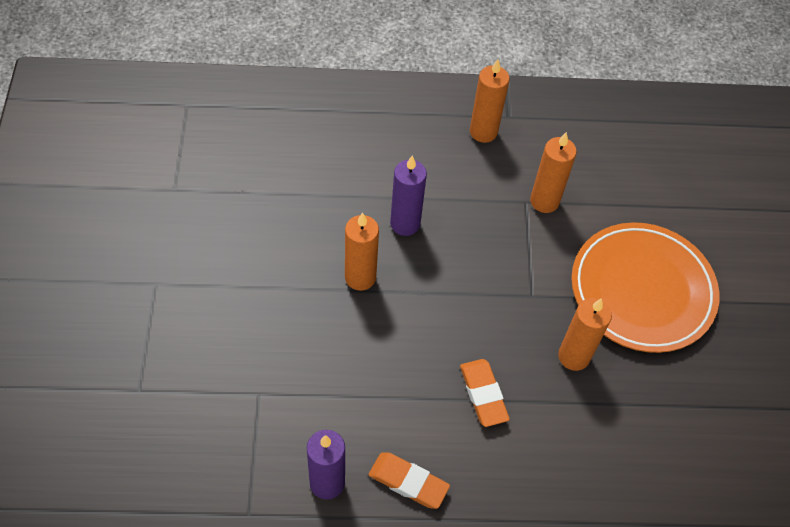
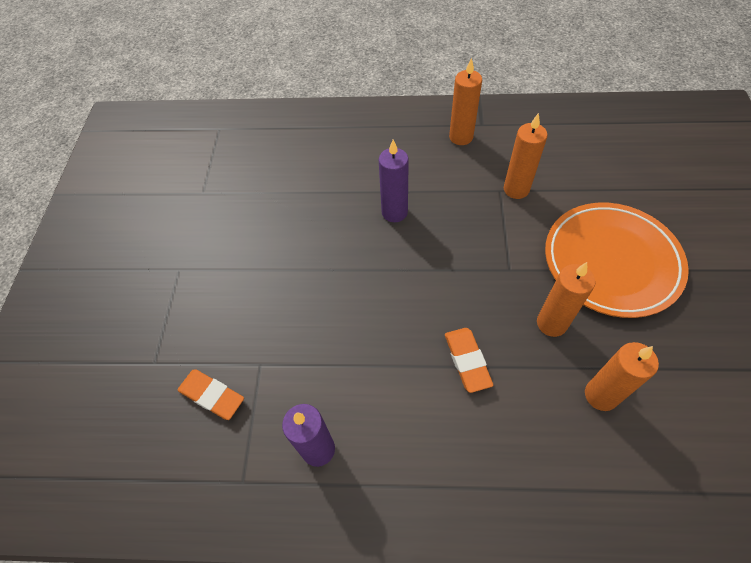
camera: 10 degrees right, 0 degrees up
(360, 277) = (355, 258): orange candle -> orange candle (601, 395)
(408, 482) = (396, 448): orange eraser -> orange eraser (212, 396)

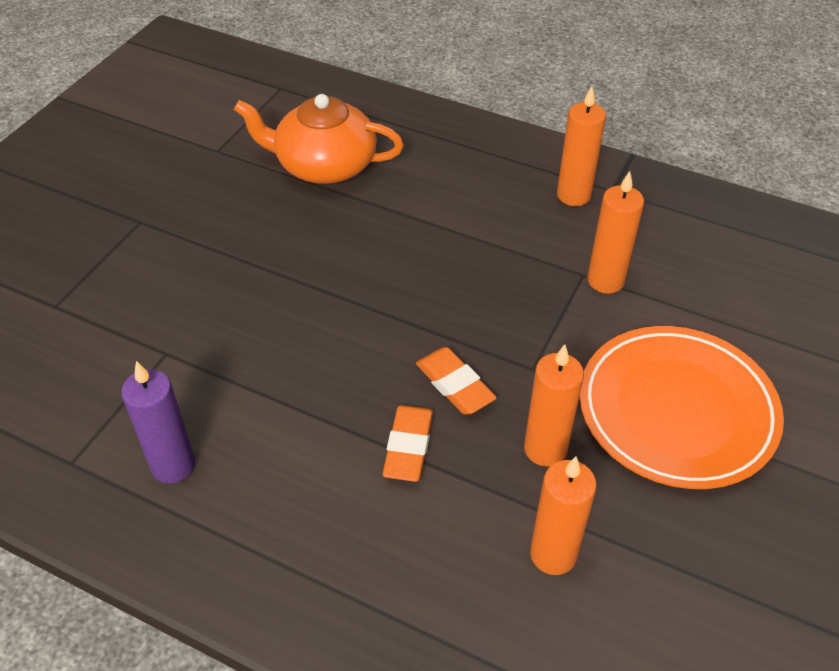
camera: 20 degrees right, 10 degrees down
(212, 396) = (94, 363): orange eraser -> orange eraser (454, 385)
(285, 176) = (324, 165): none -> orange teapot
(394, 212) = (429, 251): purple candle -> none

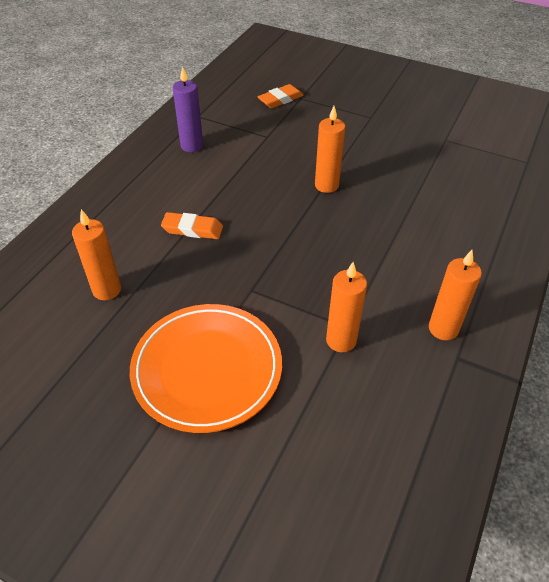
camera: 90 degrees right, 0 degrees up
(324, 165) = (443, 187): orange teapot -> none
(454, 385) = (238, 250): orange eraser -> orange eraser (280, 99)
(545, 449) = (183, 291): orange candle -> orange candle (326, 185)

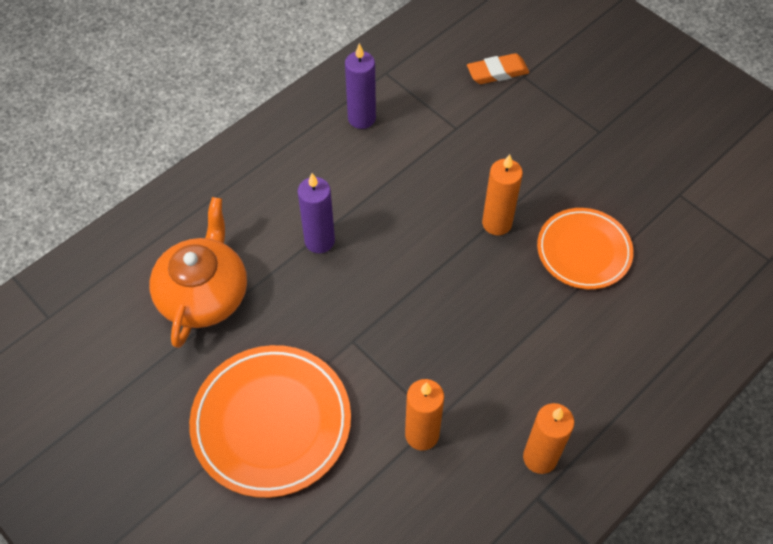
camera: 20 degrees right, 10 degrees up
(107, 290) = (204, 293): orange candle -> orange teapot
(192, 229) = (319, 241): orange eraser -> purple candle
(399, 187) = (583, 251): none -> orange plate

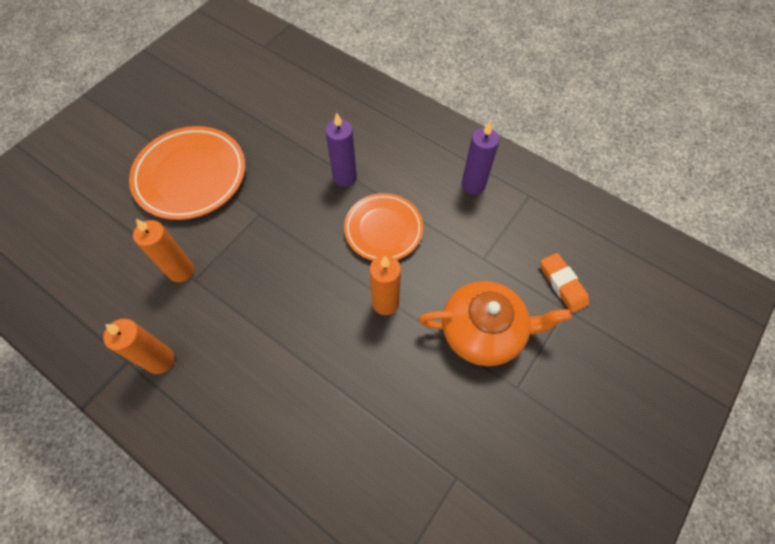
camera: 80 degrees right, 5 degrees up
(204, 293) = (289, 118): orange teapot -> orange teapot (484, 331)
(583, 251) = (368, 382): orange plate -> orange plate (383, 229)

